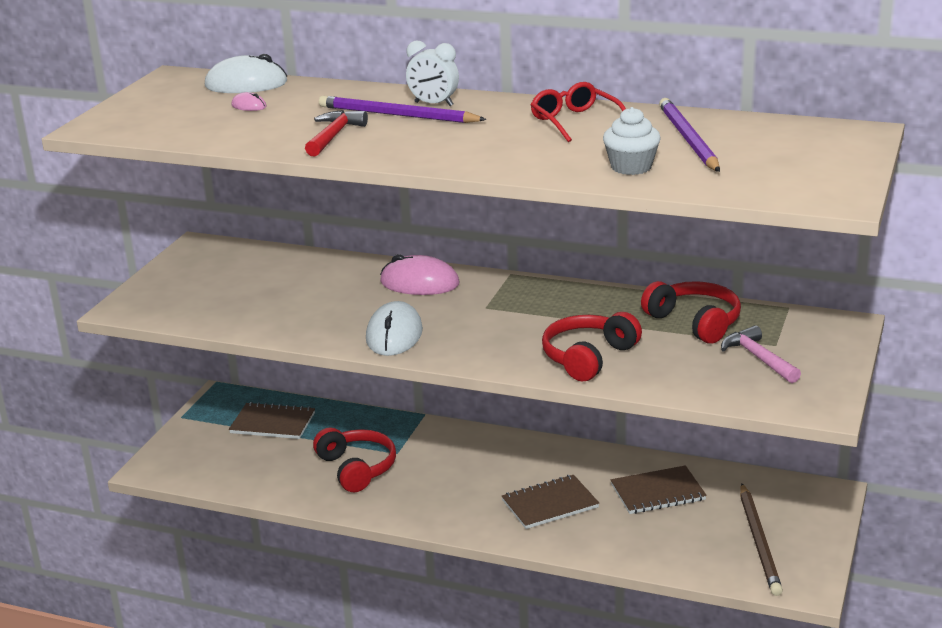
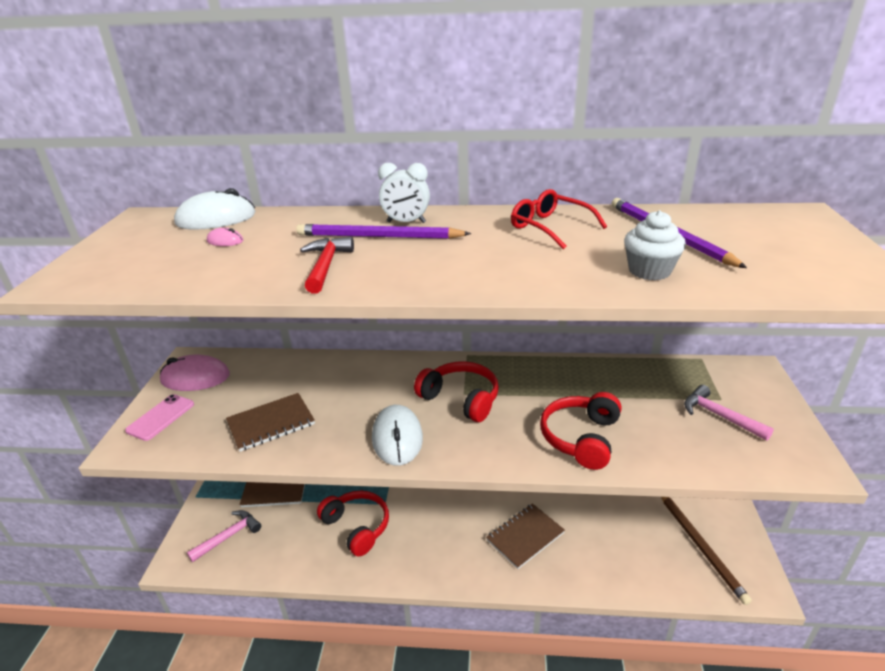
camera: 15 degrees left, 5 degrees up
(160, 291) = (161, 417): none -> pink phone
(211, 456) = (229, 536): none -> pink hammer
(419, 283) = (396, 375): pink mouse -> pink mouse (195, 378)
(658, 492) = (600, 508): brown notebook -> brown notebook (271, 423)
(694, 322) = (642, 384): red headphones -> red headphones (461, 399)

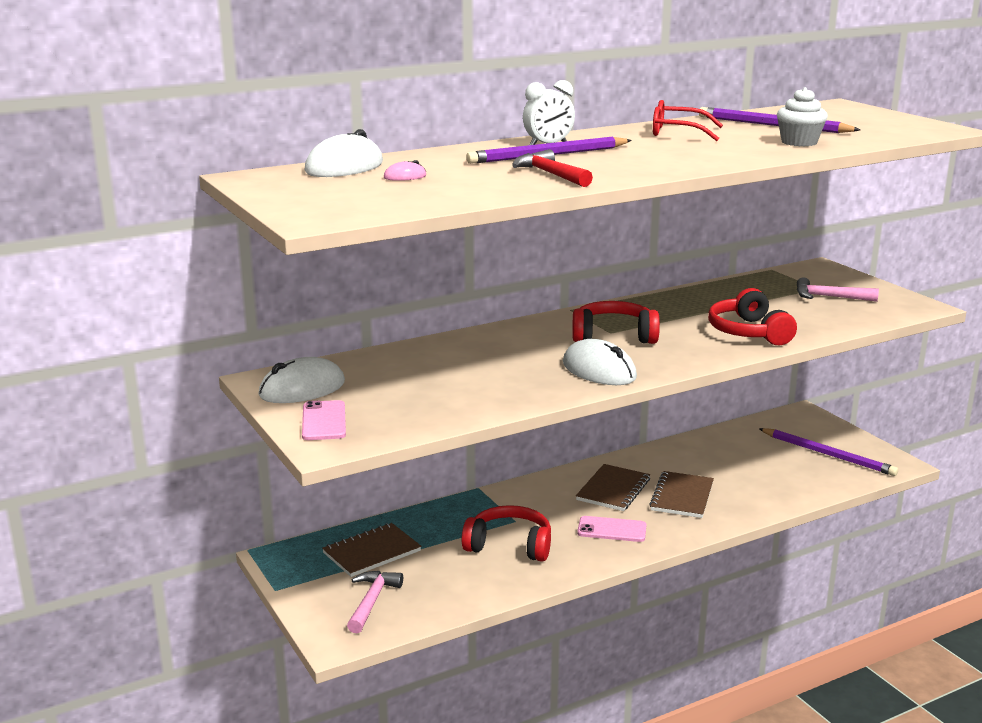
camera: 35 degrees left, 10 degrees down
(195, 378) = (302, 389): pink mouse -> white mouse
(271, 423) = (458, 393): brown notebook -> brown notebook (613, 490)
(439, 546) = (612, 530): none -> pink phone
(700, 546) = (828, 455): brown pencil -> purple pencil

